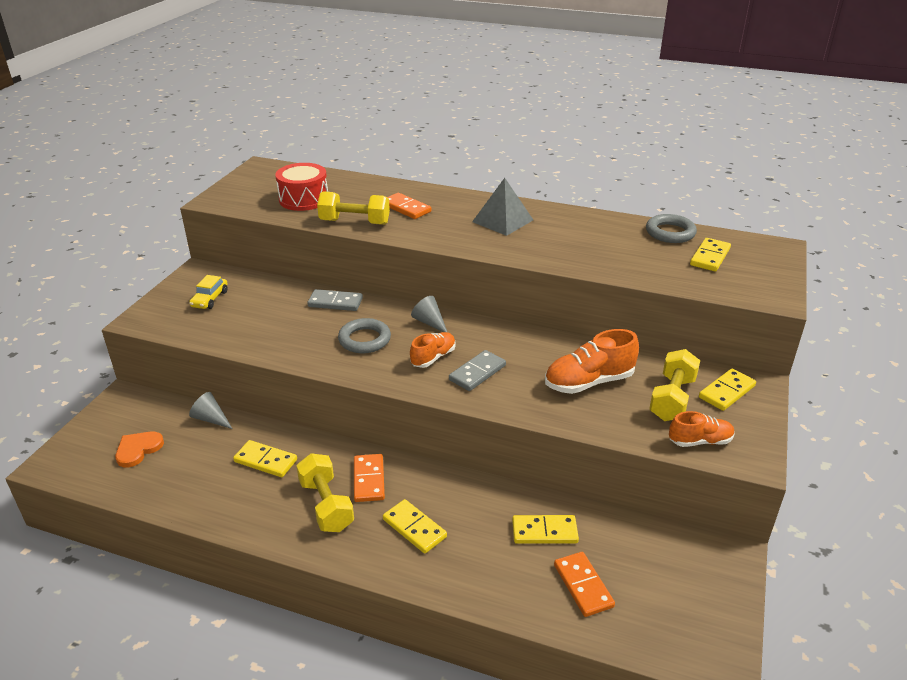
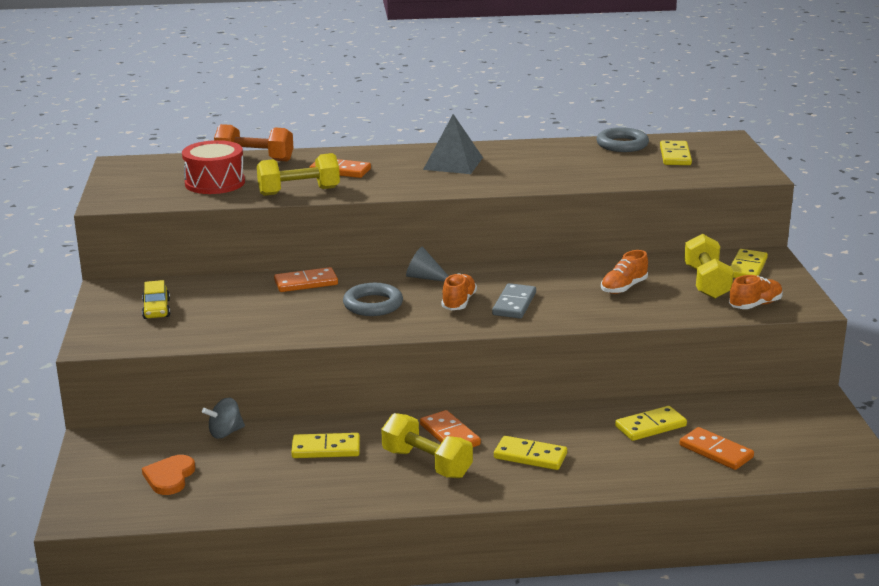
camera: 25 degrees left, 10 degrees down
(211, 419) = (225, 433): grey cone -> grey spinning top
(335, 302) = (306, 283): grey domino -> orange domino
(355, 182) = (255, 159): none -> orange dumbbell
(588, 382) = (623, 288): orange shoe -> orange shoe, size x0.62

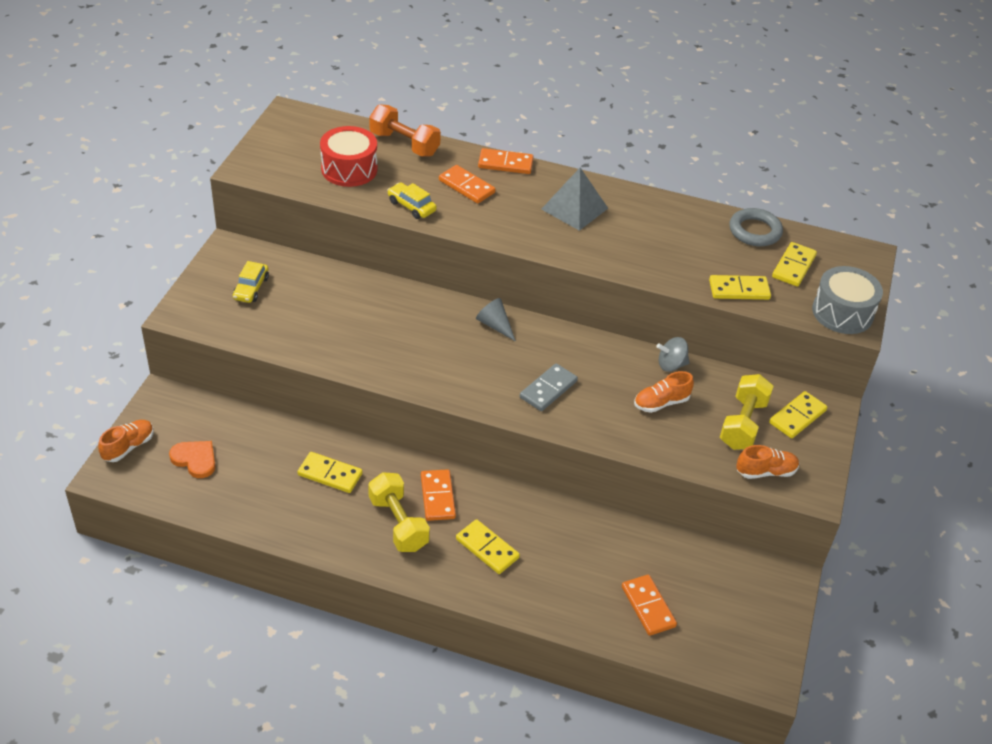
camera: 20 degrees right, 20 degrees up
(169, 477) = (195, 459): orange heart -> orange heart turned 90 degrees clockwise
(225, 433) = (264, 425): grey spinning top -> grey spinning top (671, 365)
(299, 191) = (411, 206): yellow dumbbell -> yellow car
(306, 283) = (390, 296): orange domino -> orange domino (505, 163)
(373, 304) = (427, 346): grey ring -> none
(459, 302) = (502, 370): orange shoe -> orange shoe (128, 447)
(650, 426) = (612, 554): yellow domino -> yellow domino (739, 290)
(742, 170) = (842, 312): none -> grey drum

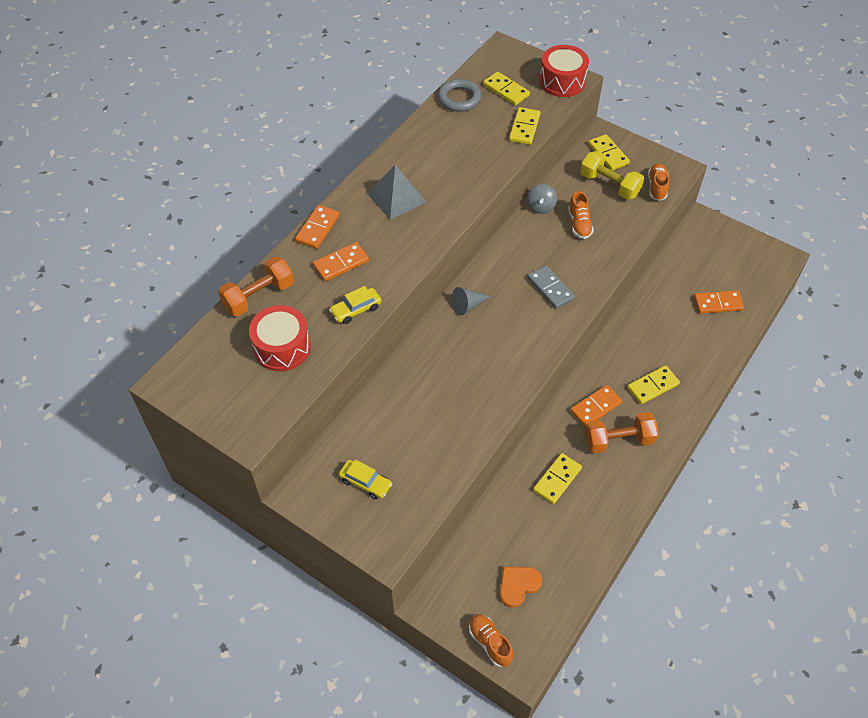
camera: 70 degrees left, 10 degrees up
(398, 523) = (618, 440): yellow dumbbell -> orange dumbbell
(437, 497) = (596, 407): orange domino -> orange domino turned 45 degrees counterclockwise
(842, 312) = (562, 81): grey drum -> red drum

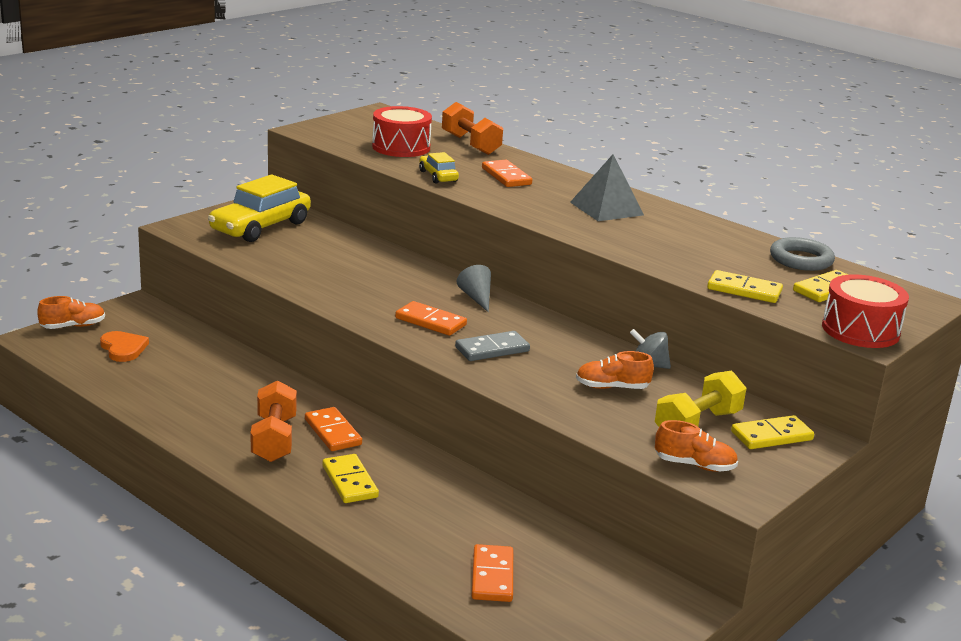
camera: 95 degrees right, 30 degrees down
(317, 228) = (561, 172): orange domino -> orange domino (430, 321)
(365, 483) = (260, 227): yellow car -> yellow car, size x1.98
(557, 479) = (239, 389): yellow domino -> none

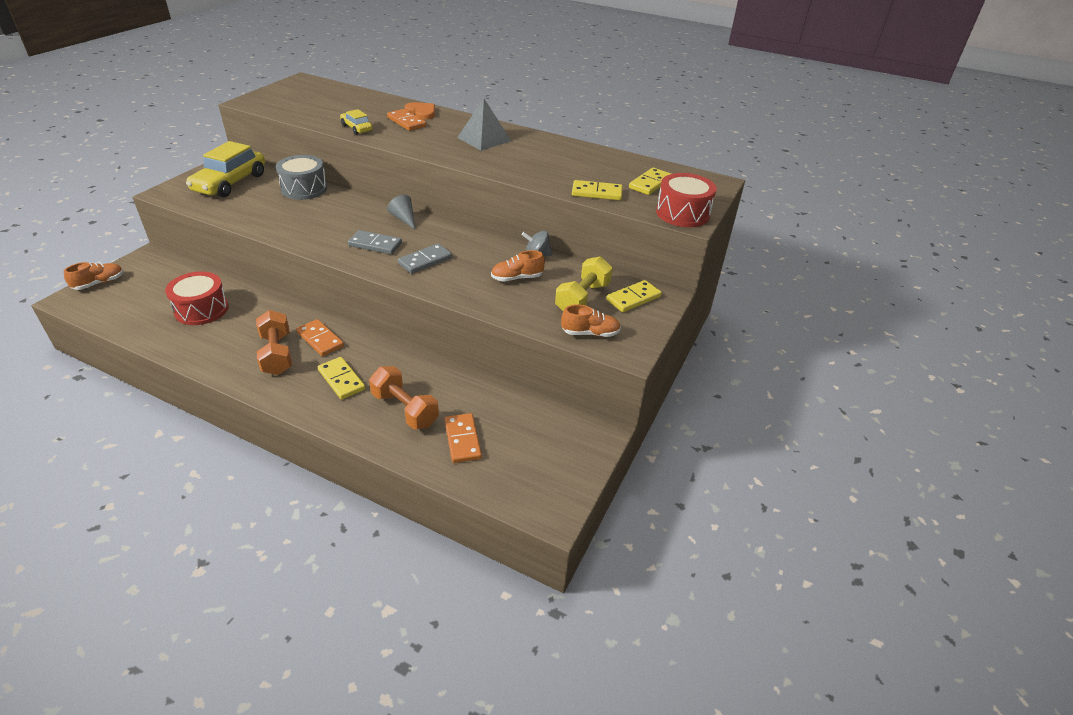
camera: 15 degrees left, 15 degrees up
(123, 348) = (143, 296): orange heart -> orange heart (421, 112)
(353, 245) = (304, 189): none -> grey drum
(401, 147) = (324, 107): red drum -> red drum (202, 309)
(430, 321) = (375, 244): orange domino -> grey domino
(470, 144) = (374, 99): orange dumbbell -> orange dumbbell (405, 409)
(801, 260) = (625, 162): grey ring -> none

